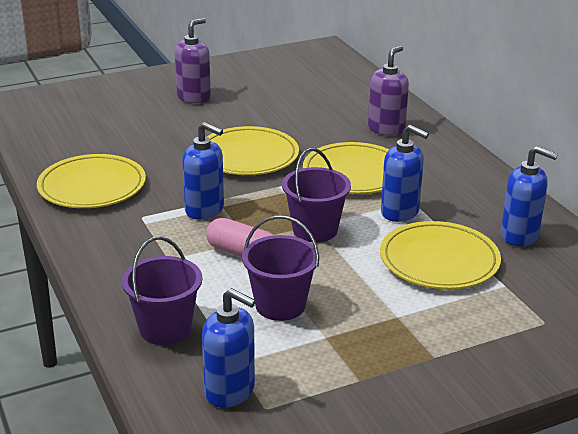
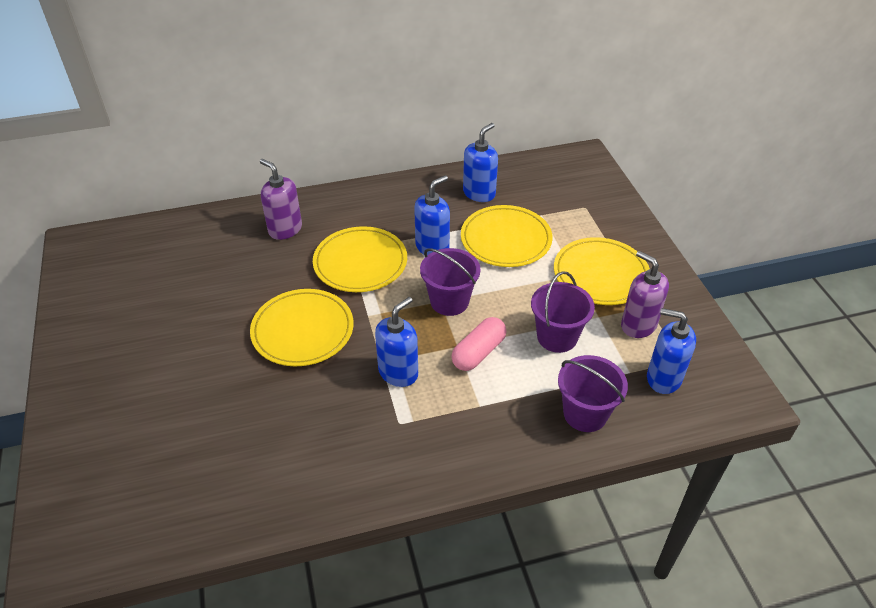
camera: 80 degrees left, 15 degrees up
(92, 186) = (326, 465): yellow plate -> yellow plate (600, 275)
(194, 97) = (145, 362): purple soap dispenser -> purple soap dispenser (638, 325)
(230, 391) = (663, 378): blue soap dispenser -> blue soap dispenser turned 105 degrees counterclockwise

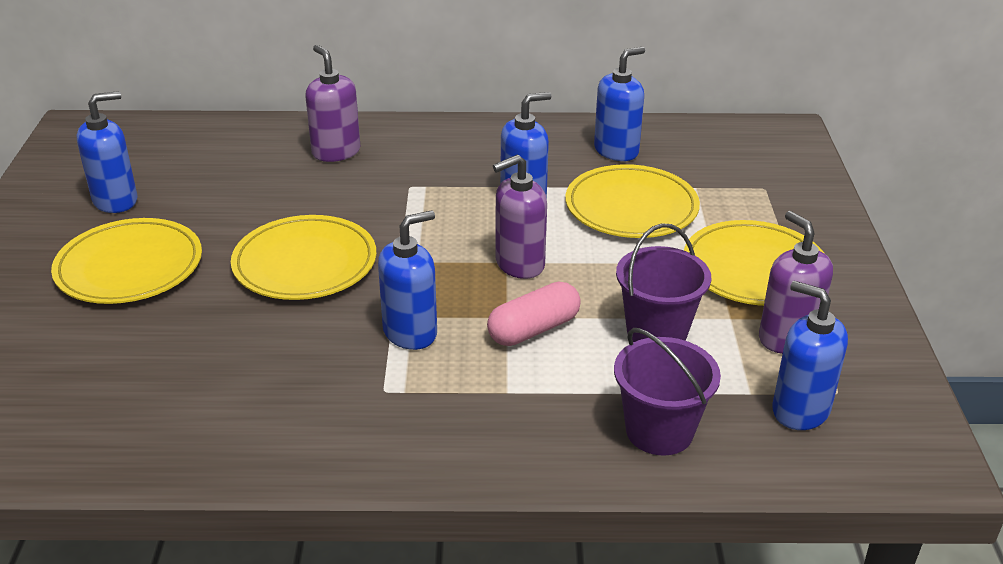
camera: 15 degrees right, 10 degrees down
(139, 303) = (116, 201): none -> blue soap dispenser
(360, 263) = (417, 202): yellow plate -> yellow plate (129, 267)
(449, 301) = (519, 264): purple bucket -> purple soap dispenser

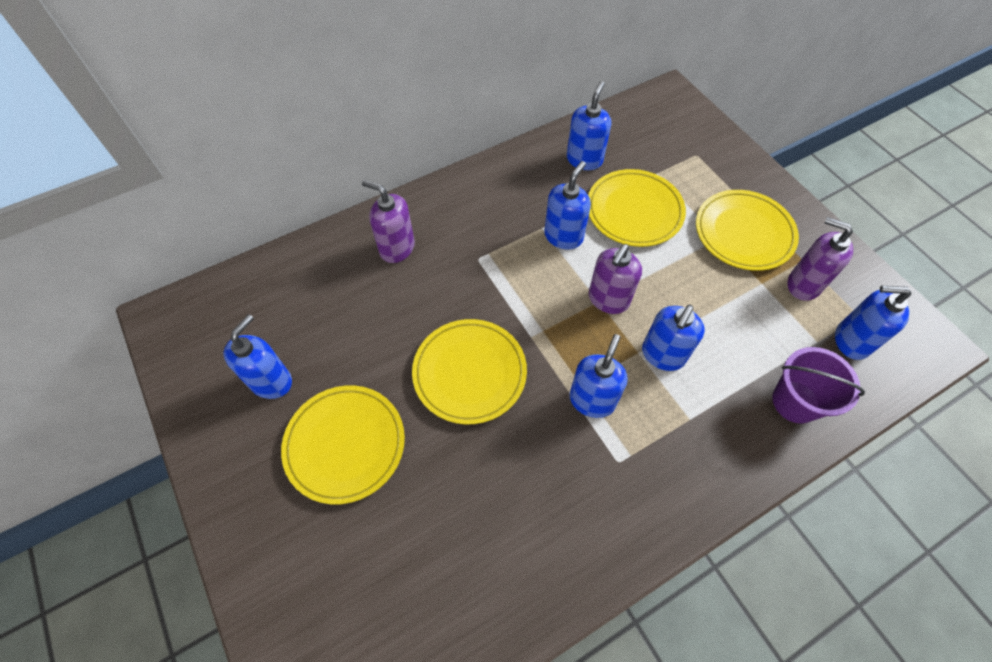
camera: 30 degrees left, 25 degrees up
(533, 329) = (663, 355): pink capsule -> blue soap dispenser
(657, 331) = (732, 317): purple bucket -> none

